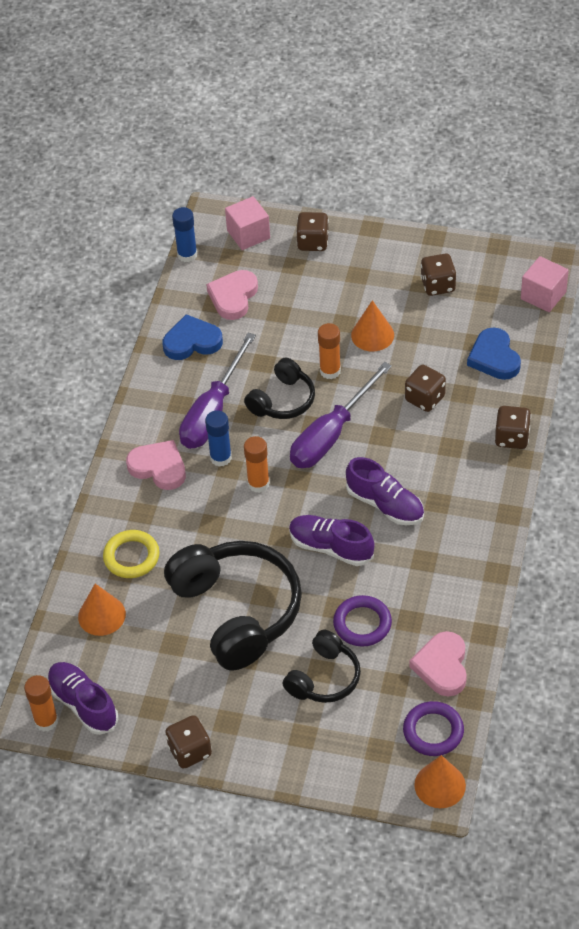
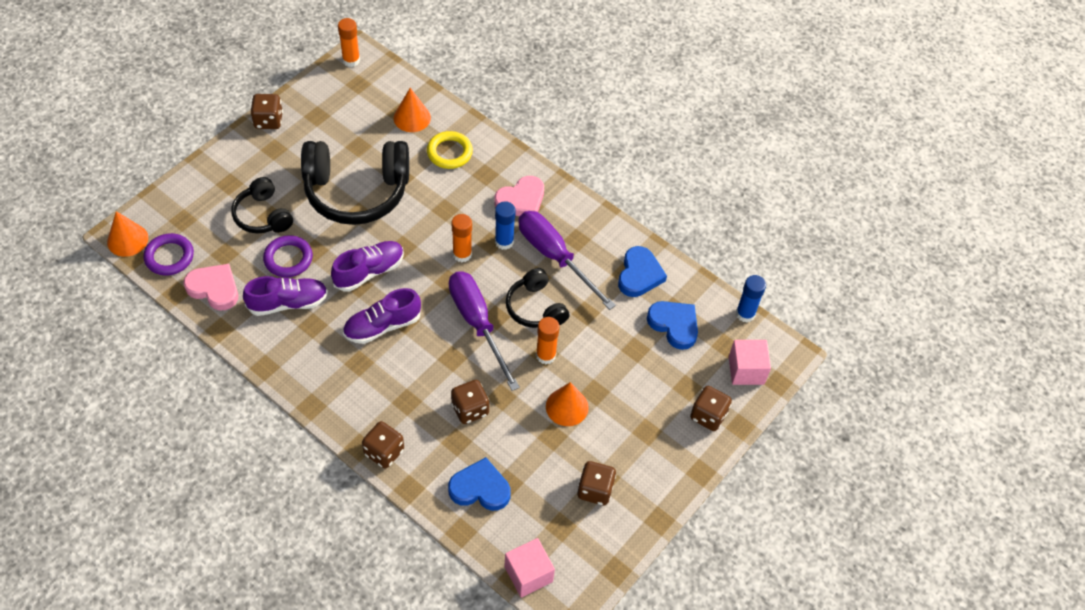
camera: 110 degrees right, 5 degrees up
(83, 704) = (348, 82): purple shoe -> purple shoe (288, 303)
(233, 297) = (674, 325): pink heart -> blue heart

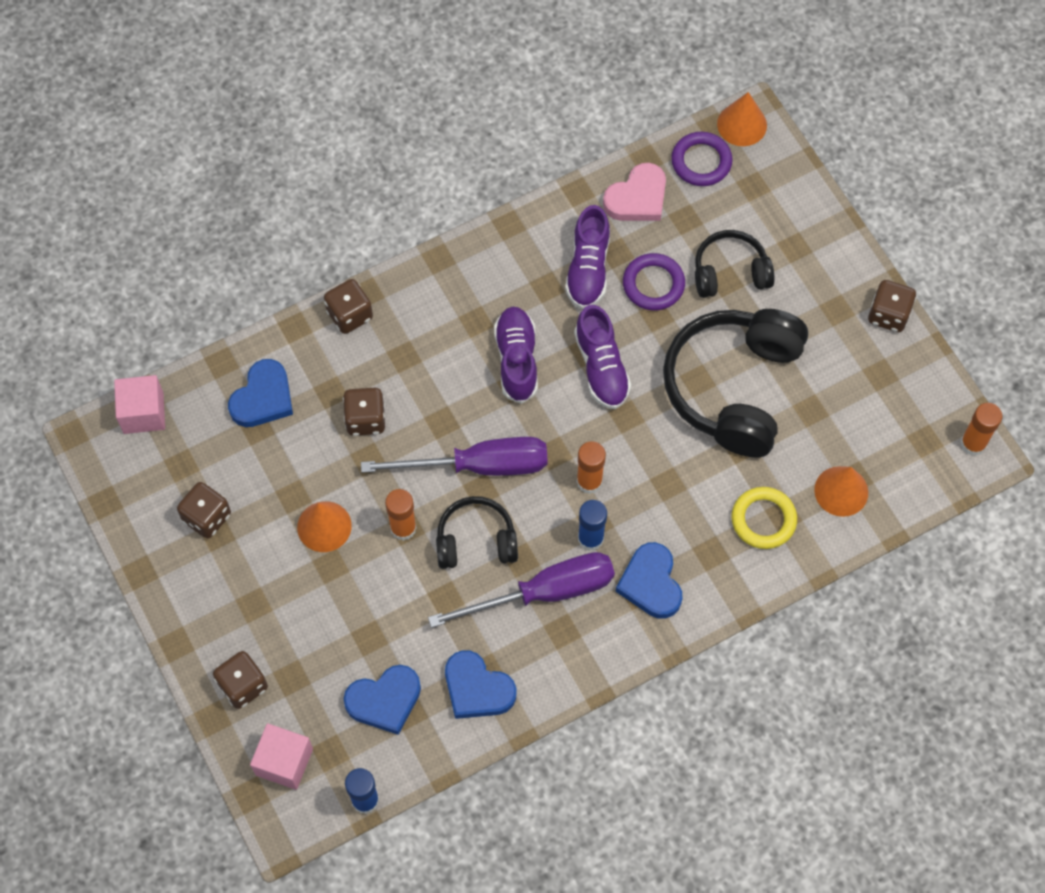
camera: 115 degrees right, 10 degrees up
(521, 200) = (651, 583): pink heart -> blue heart

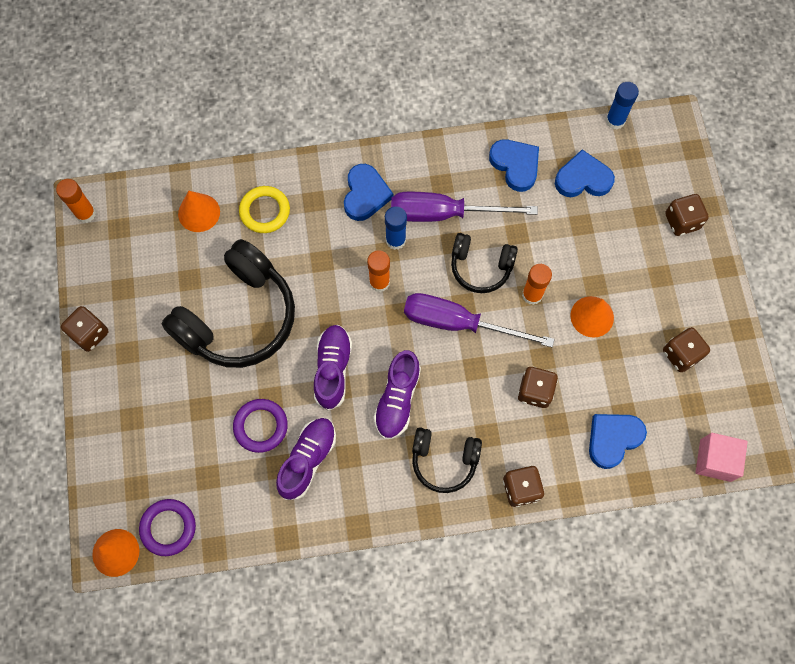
camera: 160 degrees left, 5 degrees up
(284, 762) = (664, 162): pink cube -> none
(637, 198) = (238, 512): pink heart -> none
(730, 272) = (194, 414): black headphones -> black headphones (444, 461)

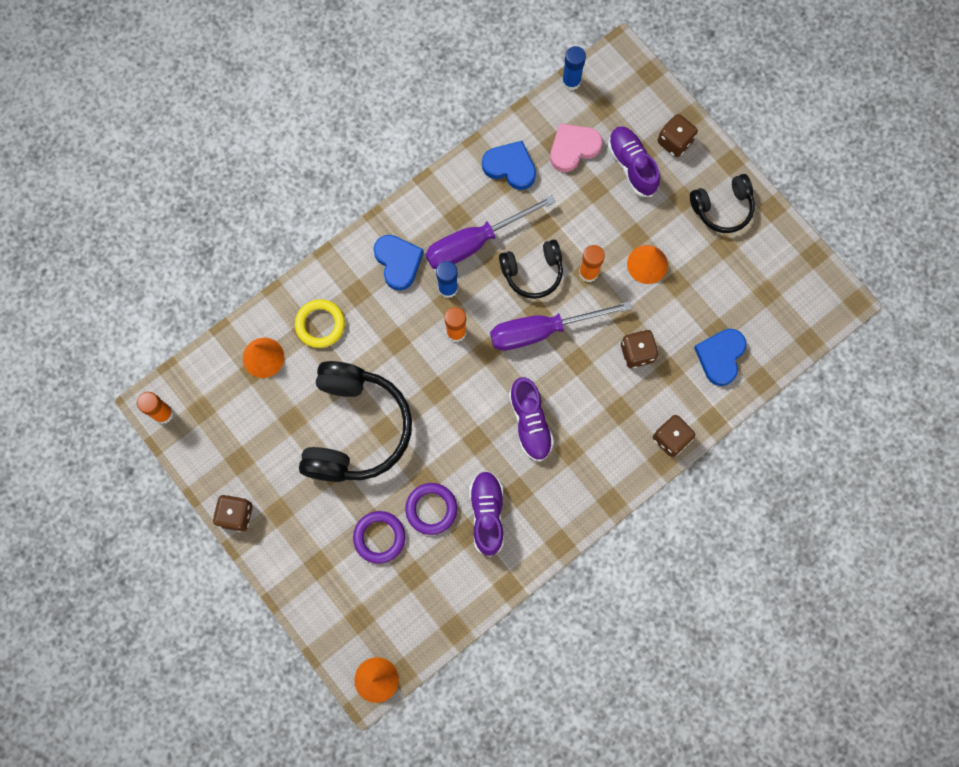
camera: 30 degrees left, 5 degrees up
(168, 528) = (407, 635): purple ring -> purple ring (379, 537)
(333, 369) = (462, 428): purple shoe -> purple shoe (632, 165)
(444, 461) = (597, 451): black headphones -> black headphones (722, 208)
(583, 179) = (573, 148): blue heart -> pink heart
(681, 354) = (735, 256): brown dice -> none
(715, 460) = (808, 329): pink cube -> none

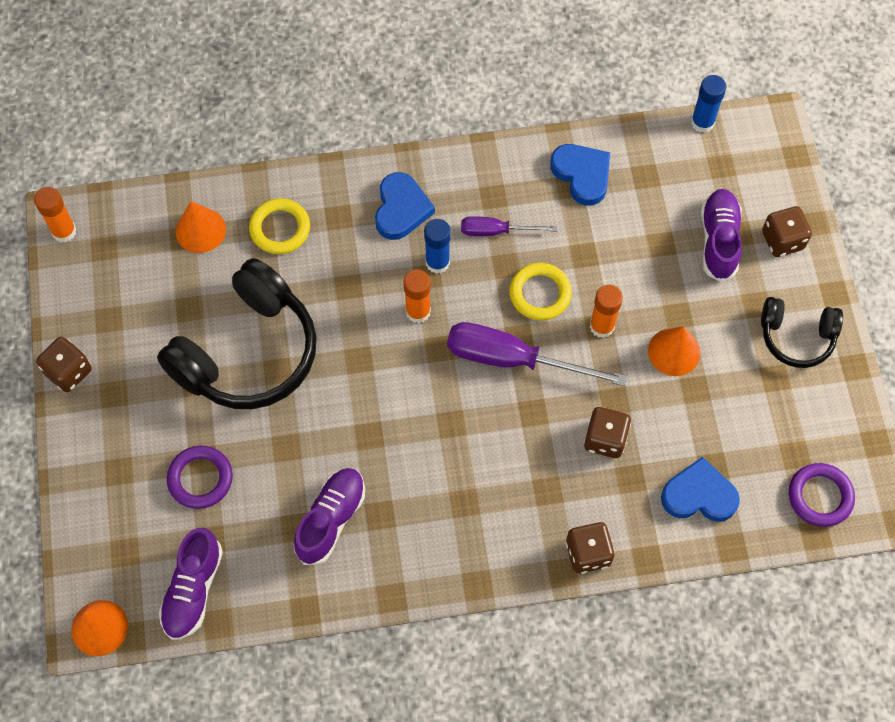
camera: 30 degrees right, 10 degrees down
(431, 509) = (274, 480): purple ring -> purple ring (820, 496)
(475, 242) = (496, 231): purple screwdriver -> purple screwdriver, size x0.55
(530, 422) = (439, 449): purple shoe -> purple shoe (193, 590)
(532, 272) = (540, 294): black headphones -> yellow ring
(573, 148) = (663, 190): pink heart -> none
(720, 357) = (699, 495): blue heart -> blue heart turned 45 degrees clockwise

